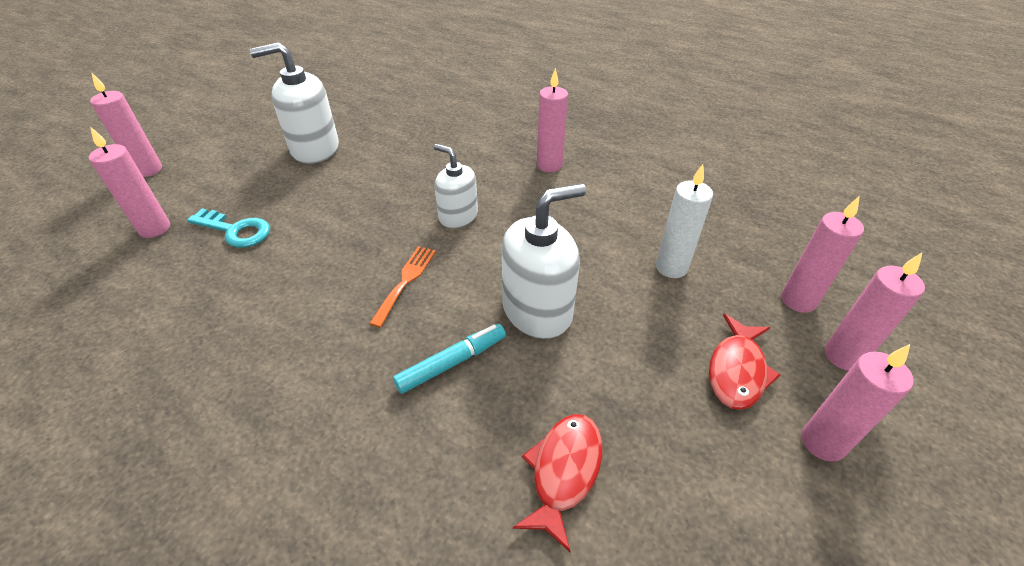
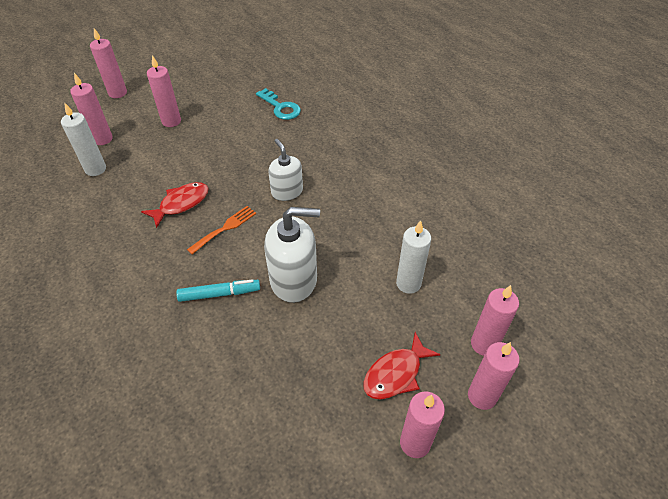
camera: 25 degrees right, 5 degrees up
(164, 268) = (95, 169): none -> white candle
(236, 230) = (146, 156): turquoise key -> turquoise key (280, 107)
(315, 149) = (225, 106): white soap dispenser -> none
(549, 165) = (379, 170): pink candle -> pink candle (171, 121)
(564, 472) = (240, 386): red fish -> red fish (181, 204)

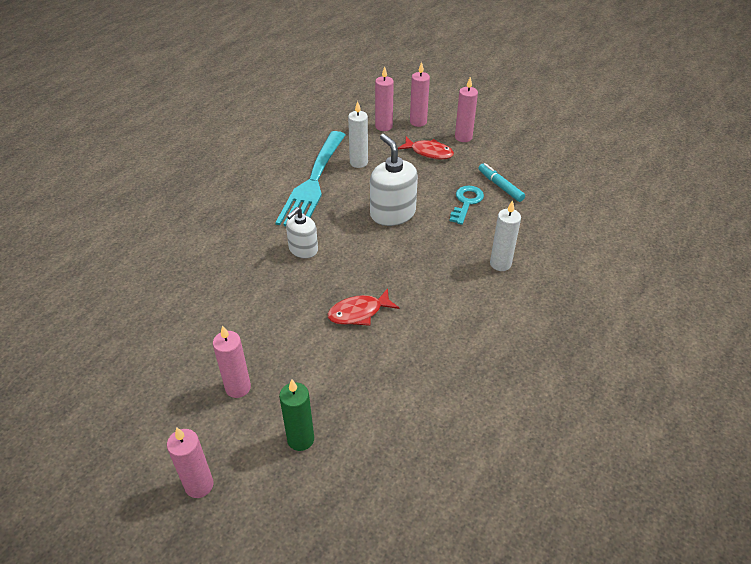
camera: 115 degrees left, 5 degrees down
(95, 169) = (352, 412): white candle -> white candle (500, 264)
(102, 139) = (300, 439): pink candle -> green candle
(181, 204) = (359, 313): red fish -> red fish turned 45 degrees counterclockwise
(219, 294) = (432, 246): turquoise marker -> turquoise marker (500, 186)
(225, 228) = (369, 270): orange fork -> none
(280, 107) = (174, 301): turquoise key -> turquoise key (466, 202)
(388, 229) = (313, 183): none -> turquoise fork

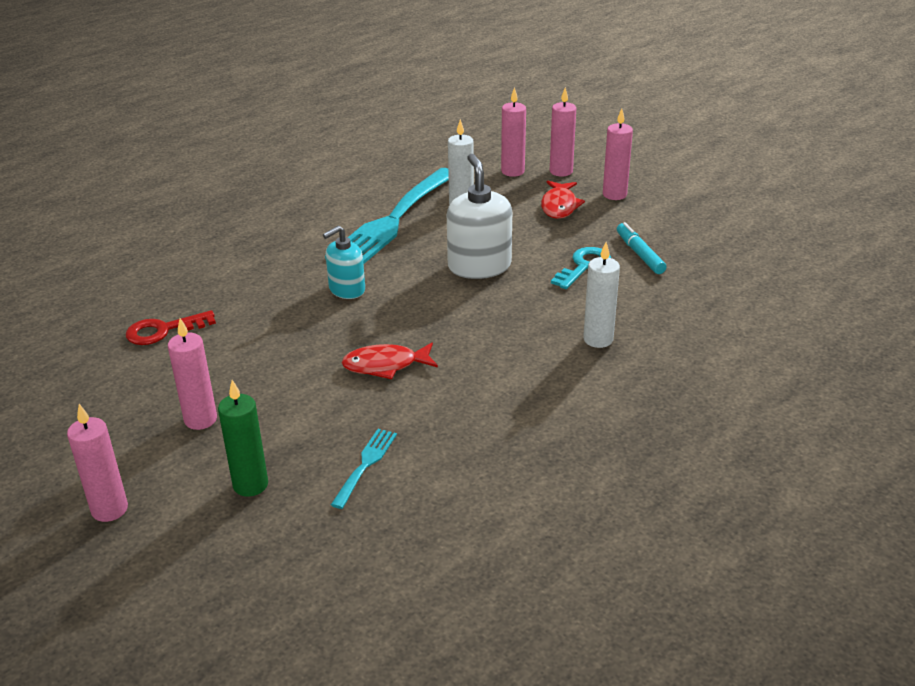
camera: 15 degrees right, 10 degrees down
(175, 310) = (163, 330): none -> red key
(303, 249) = (347, 289): white soap dispenser -> turquoise soap dispenser
(379, 403) = (365, 464): none -> turquoise fork
(429, 152) = (559, 206): red fish -> red fish turned 60 degrees clockwise

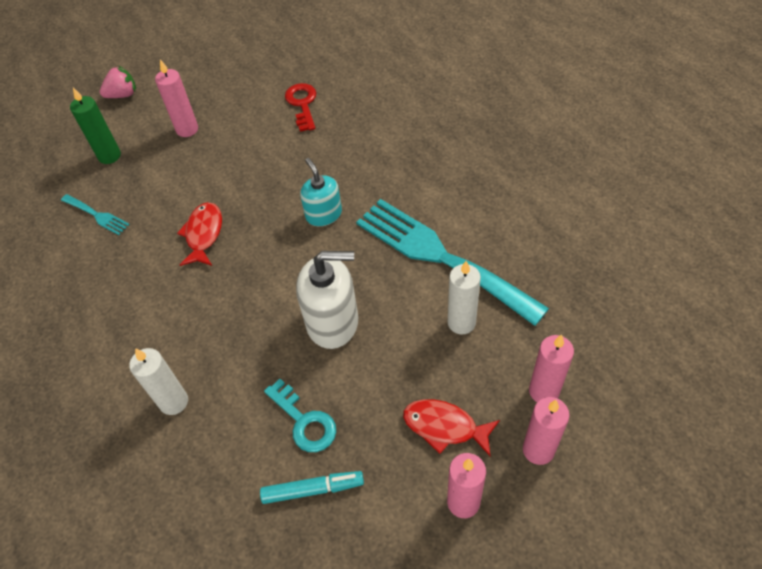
camera: 105 degrees right, 20 degrees up
(109, 509) = (122, 95): pink candle -> pink strawberry

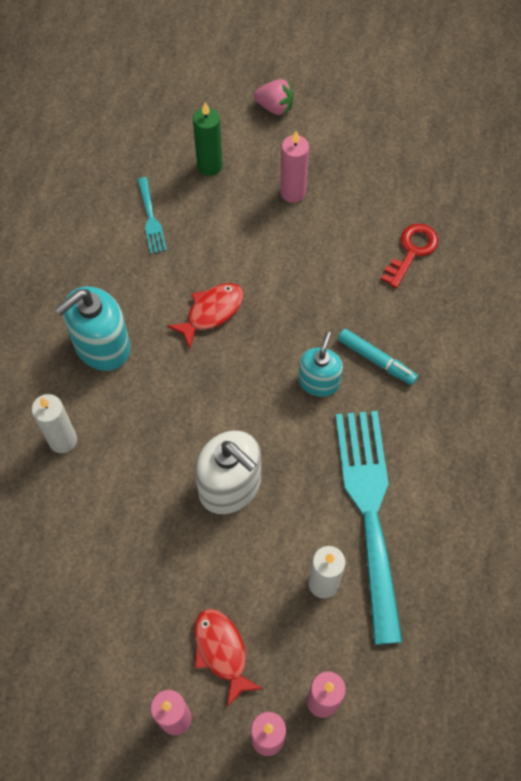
camera: 40 degrees right, 10 degrees up
(140, 317) = (102, 345): none -> turquoise soap dispenser
(304, 421) = (132, 545): turquoise key -> none
(313, 489) = (88, 602): turquoise marker -> turquoise marker (376, 360)

